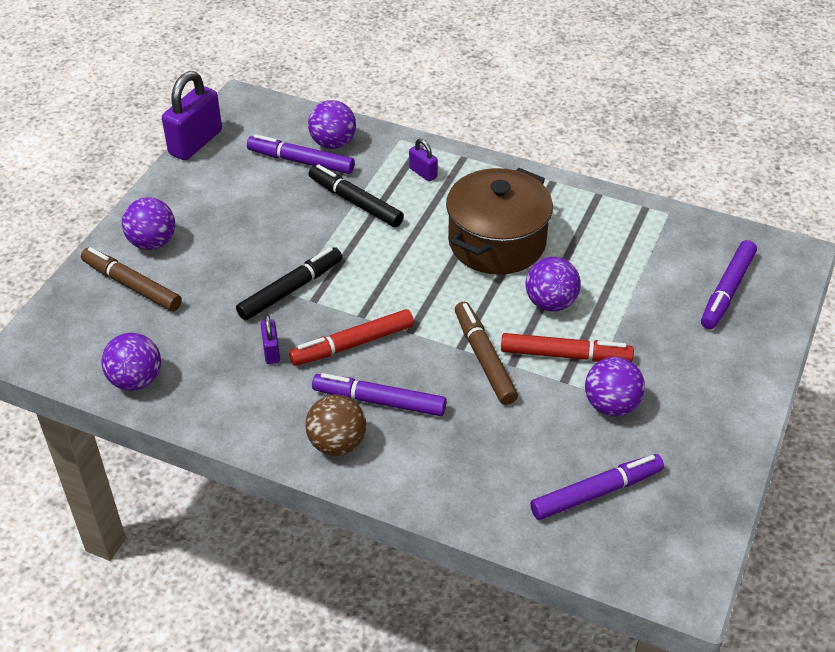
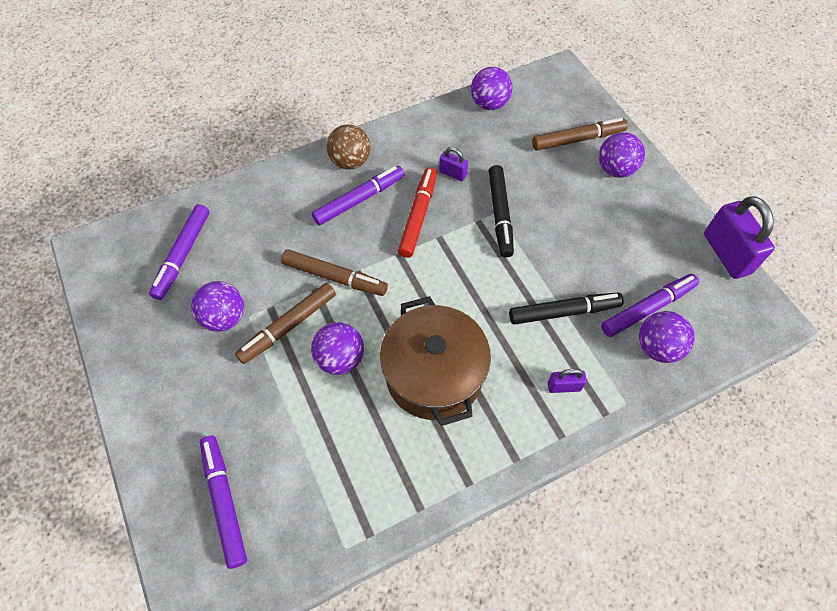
camera: 130 degrees right, 15 degrees up
(565, 355) = (288, 326): red marker -> brown marker

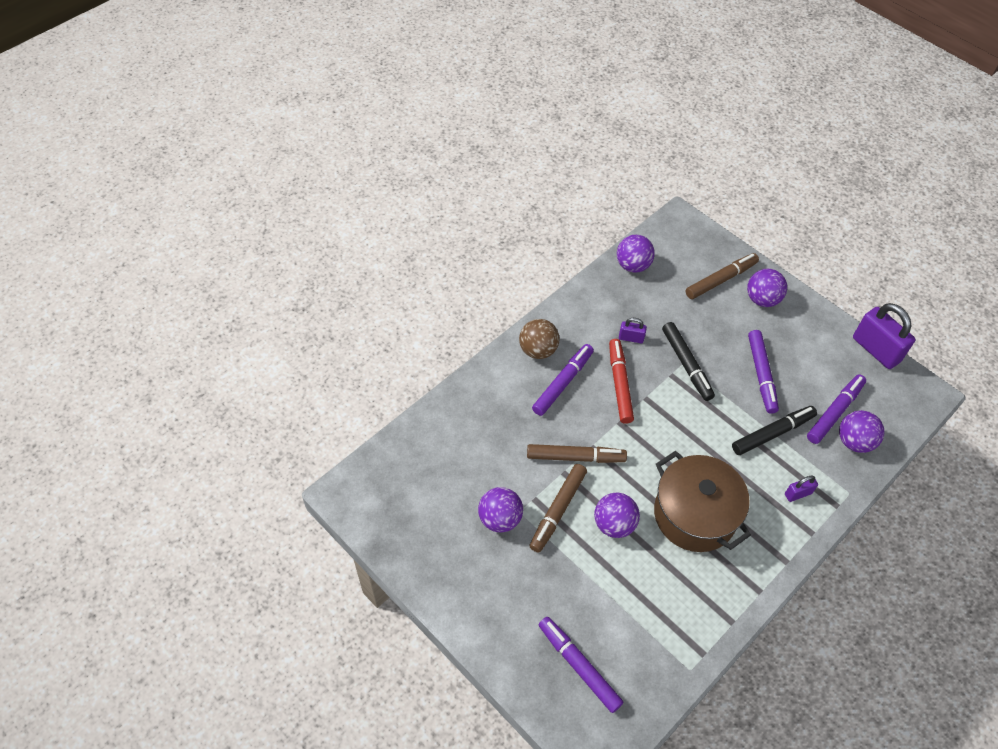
camera: 20 degrees left, 5 degrees down
(183, 255) = (434, 475): purple marker -> purple marker (761, 374)

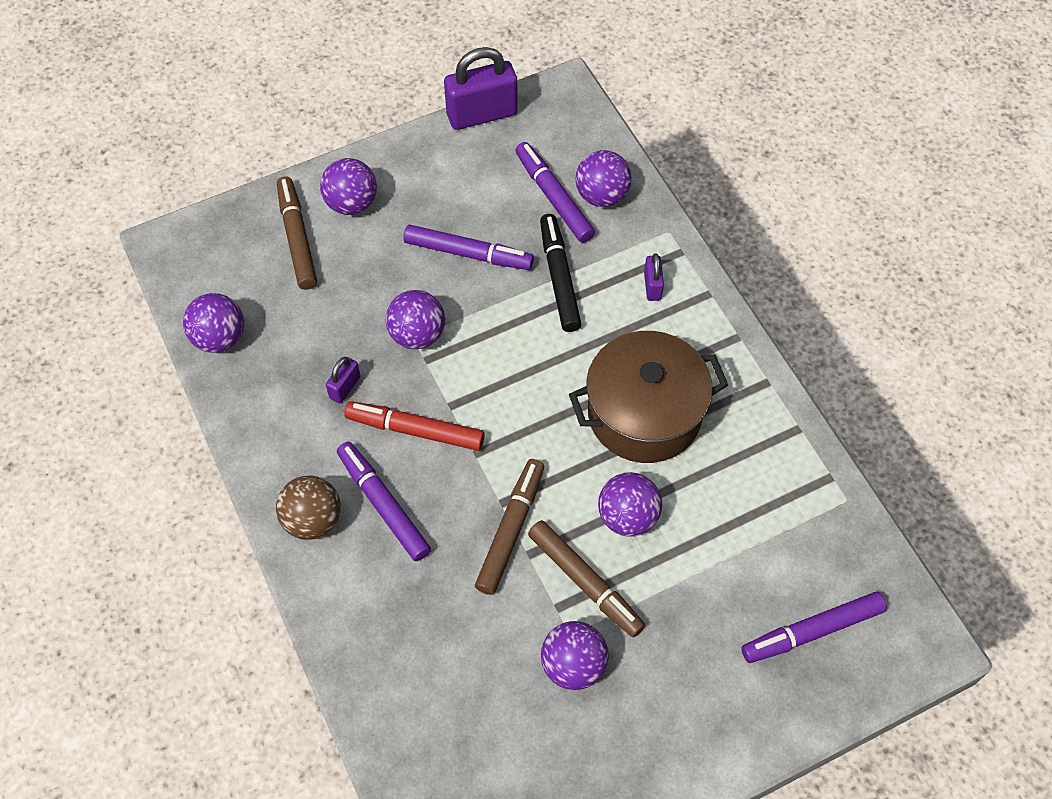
camera: 70 degrees left, 5 degrees up
(686, 364) = (417, 334): black marker -> purple ball

